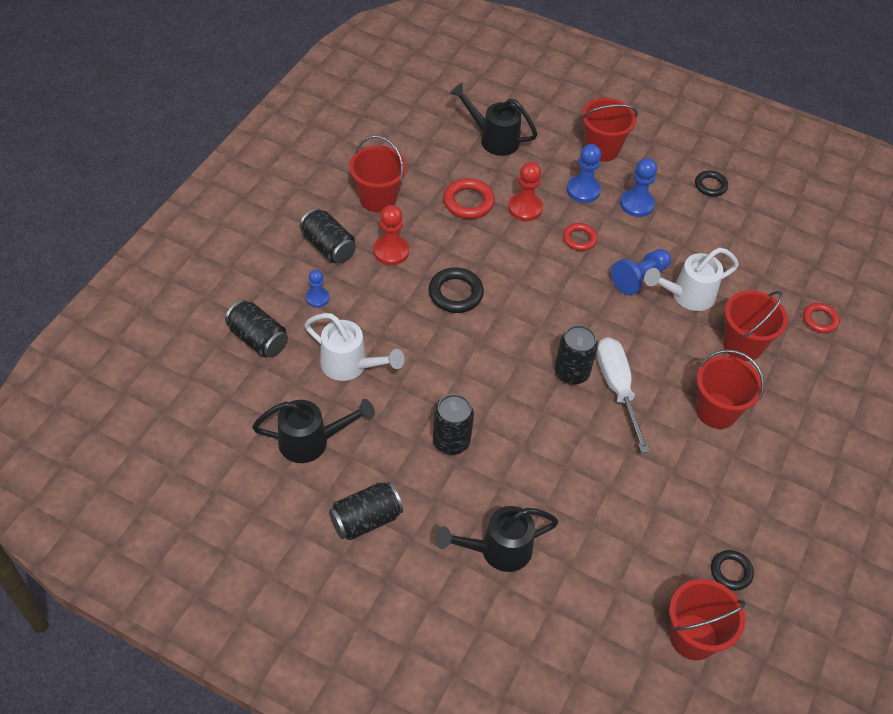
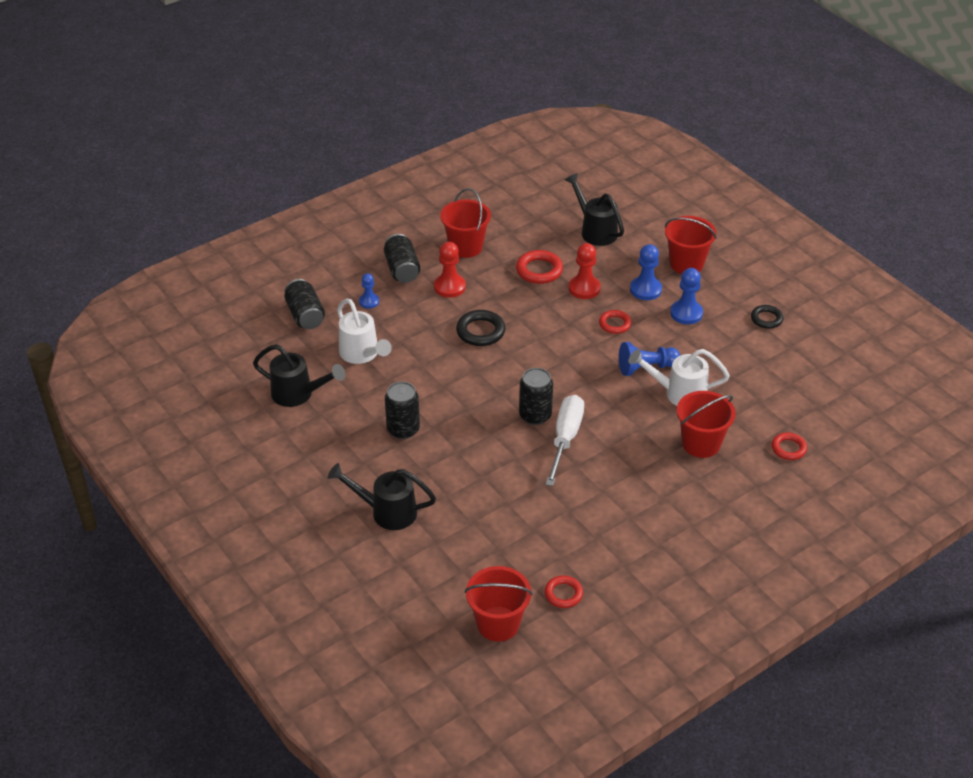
camera: 30 degrees right, 10 degrees down
(366, 520) = (302, 457): black can -> none
(716, 411) = (639, 482): red bucket -> none
(731, 572) = (563, 594): black ring -> red ring

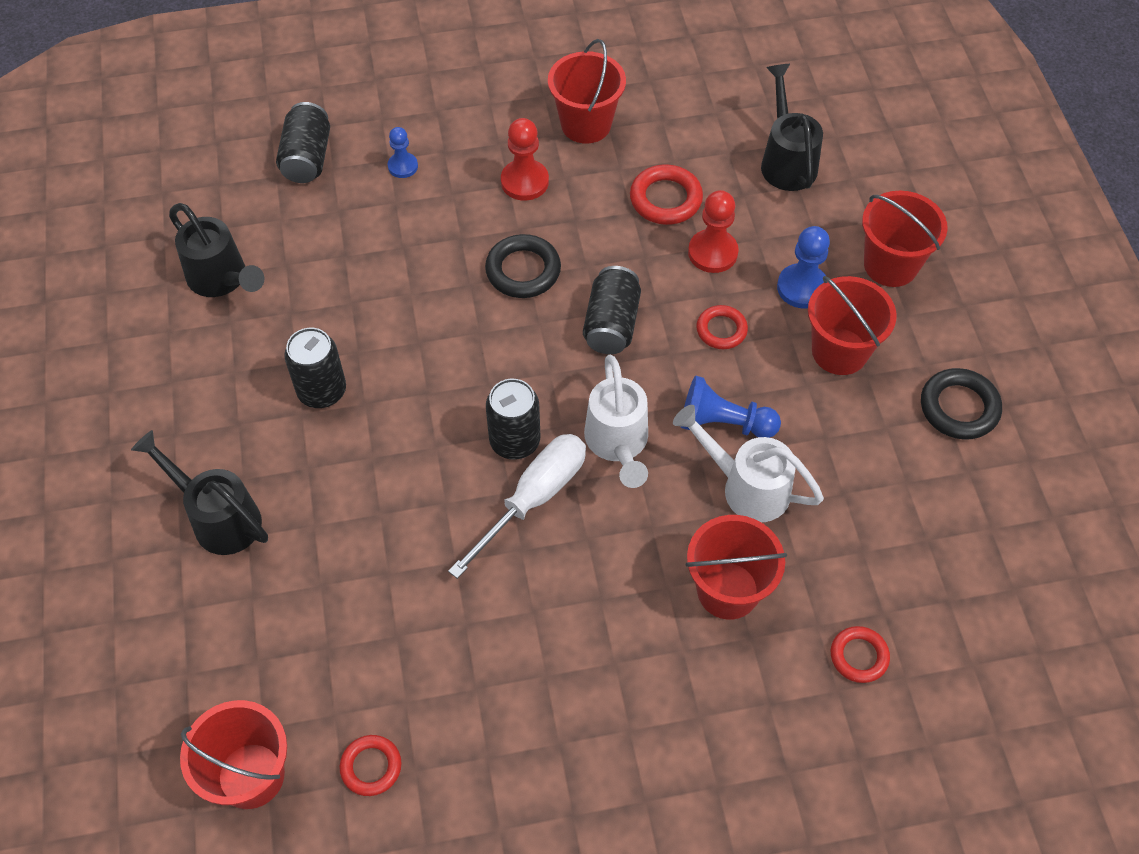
camera: 25 degrees right, 15 degrees up
(362, 354) = (342, 247): white watering can -> white watering can (618, 443)
(402, 269) = (477, 130): black can -> black can (611, 324)
(686, 313) = (839, 351): blue pawn -> red bucket
(766, 319) = (959, 407): black ring -> black ring, size x1.51

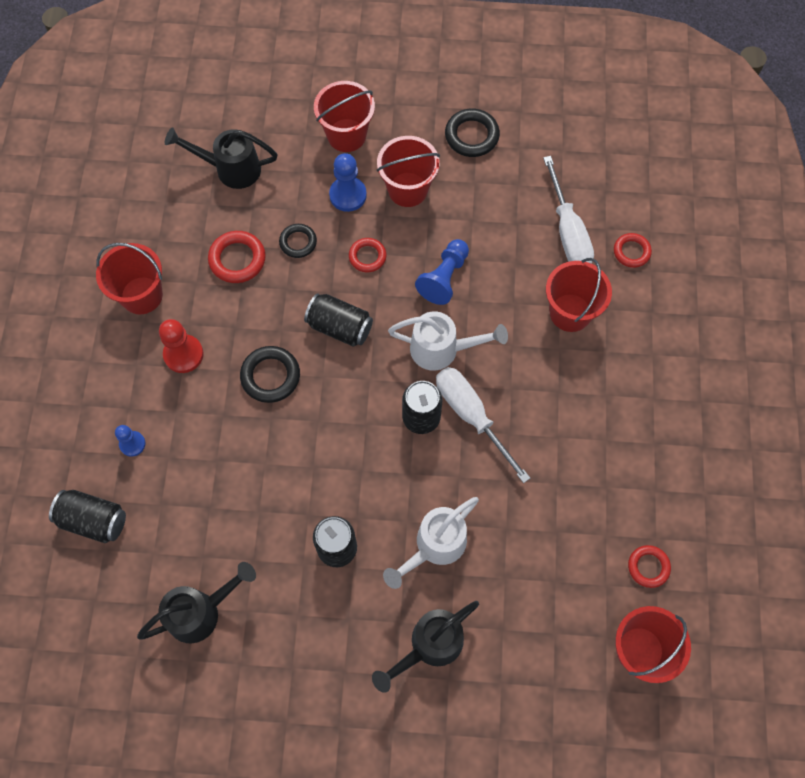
camera: 75 degrees left, 10 degrees up
(712, 253) = (298, 242): red pawn -> black ring
(746, 487) = (497, 279): white watering can -> white watering can (435, 546)
(857, 562) = (568, 231): none -> white screwdriver

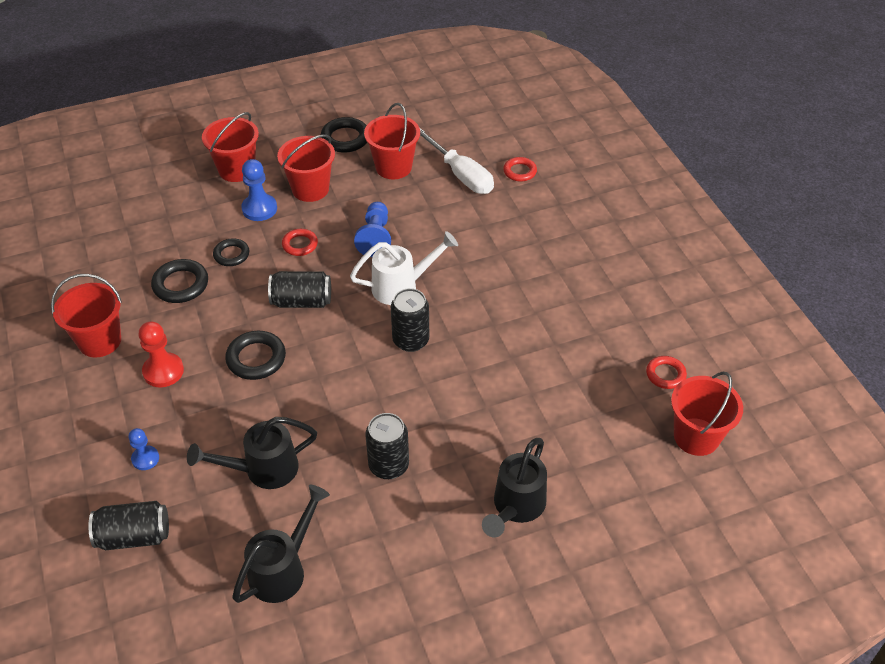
camera: 25 degrees left, 20 degrees down
(231, 169) = (142, 223): black watering can -> black watering can (263, 470)
(237, 259) = (181, 284): red ring -> black ring
(435, 546) = (476, 429): white watering can -> none
(471, 416) = (454, 323): white screwdriver -> none
(570, 312) = (495, 226): red bucket -> red bucket (393, 167)

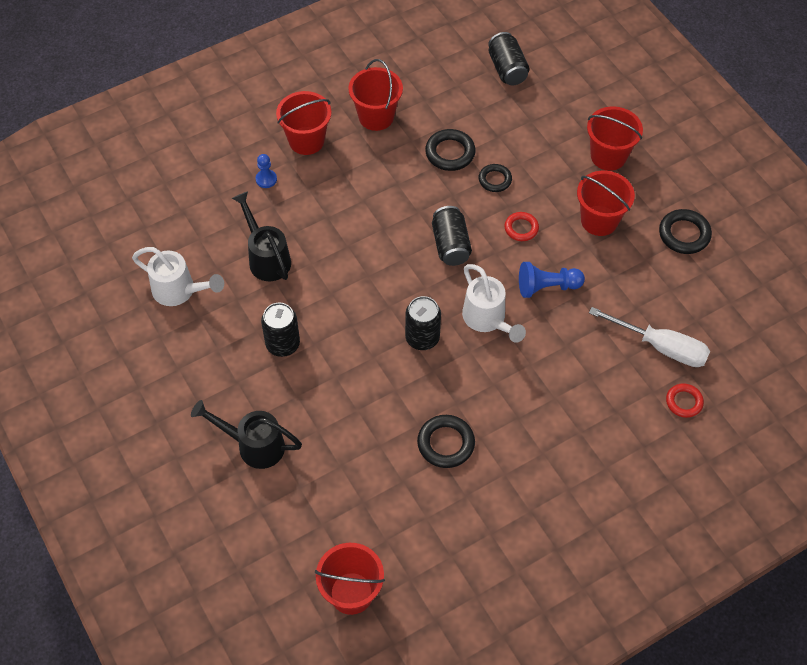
camera: 80 degrees right, 10 degrees up
(134, 536) = (198, 192): black can -> black can (507, 69)
(163, 371) = (353, 167): red pawn -> none
(256, 358) = (378, 226): black ring -> black ring (446, 443)
(259, 209) = (560, 186): blue pawn -> none
(283, 569) = (179, 291): black watering can -> white watering can
(393, 167) = (653, 284): red bucket -> red bucket (306, 141)
(461, 175) = (661, 347): white screwdriver -> white screwdriver turned 105 degrees counterclockwise
(665, 374) = (423, 563): red ring -> none

